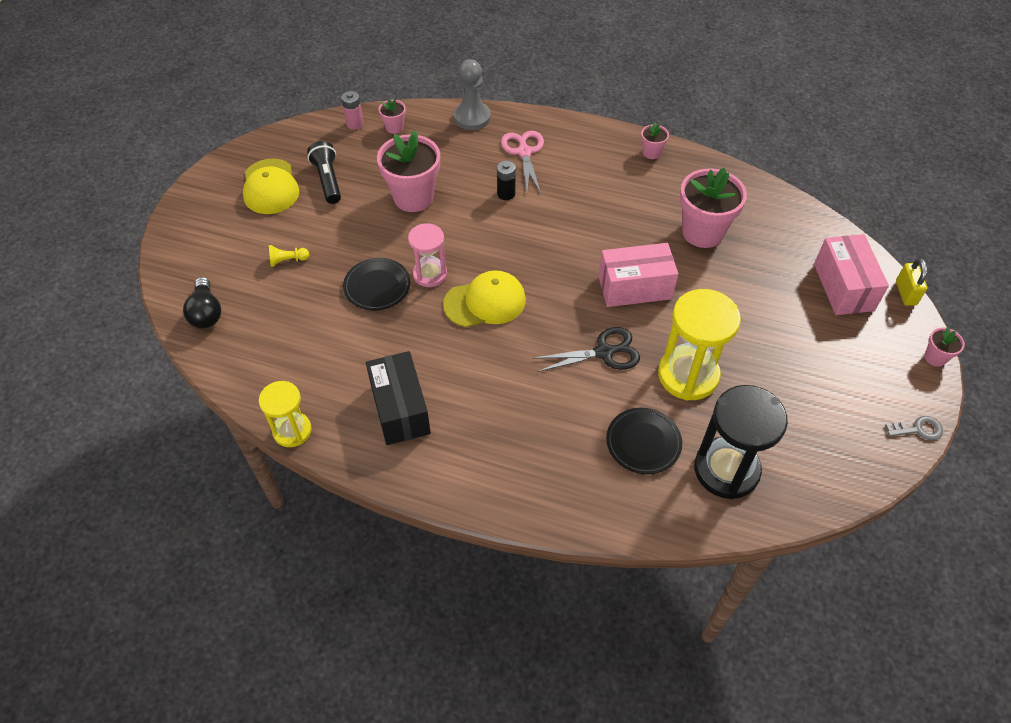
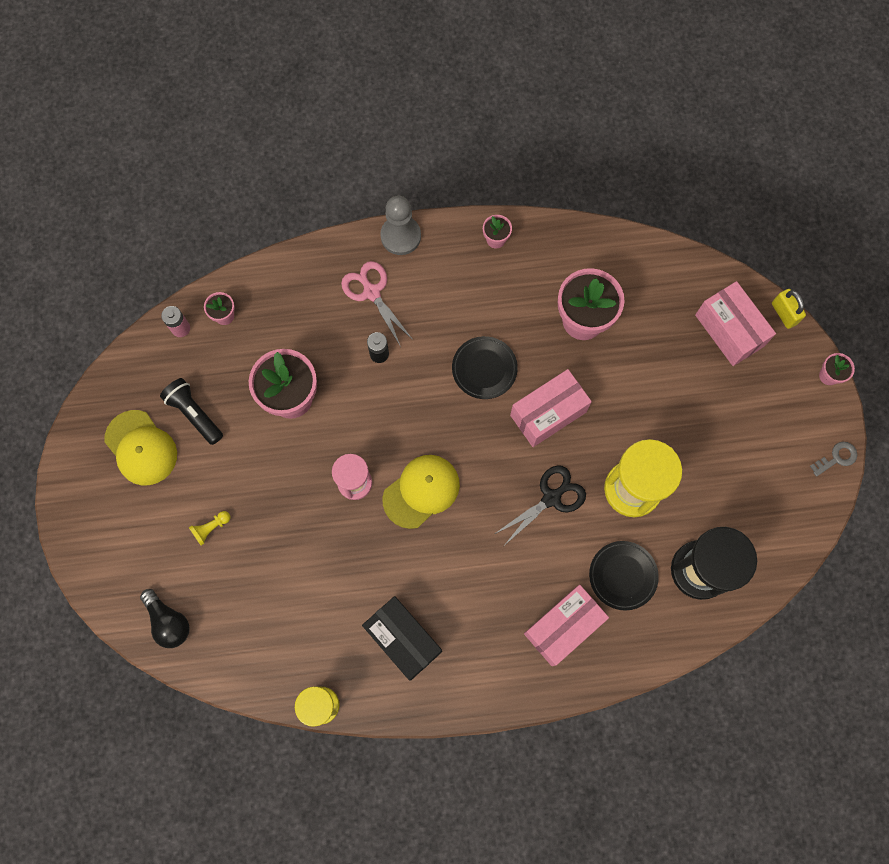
camera: 25 degrees left, 20 degrees up
(377, 286) = (313, 519): black plate -> black plate (484, 369)
(472, 117) = (297, 268): grey pawn -> grey pawn (400, 236)
(560, 462) = (563, 627): none -> pink box

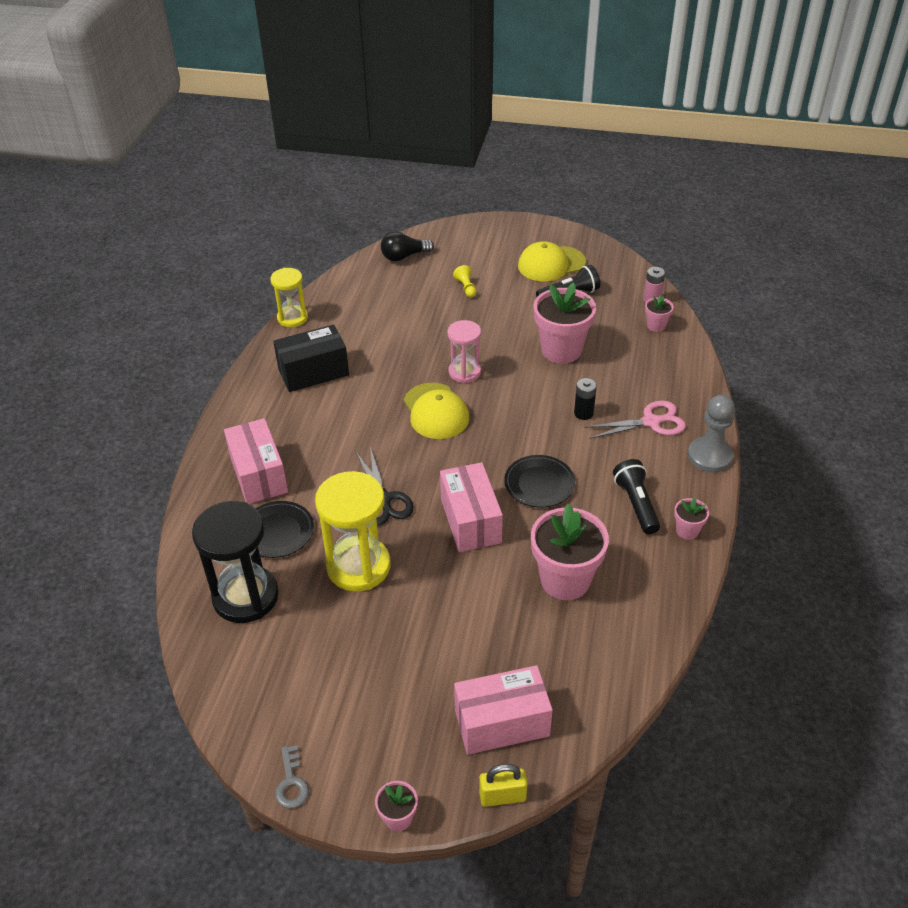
camera: 110 degrees right, 30 degrees down
(480, 284) = (636, 504): none -> black flashlight

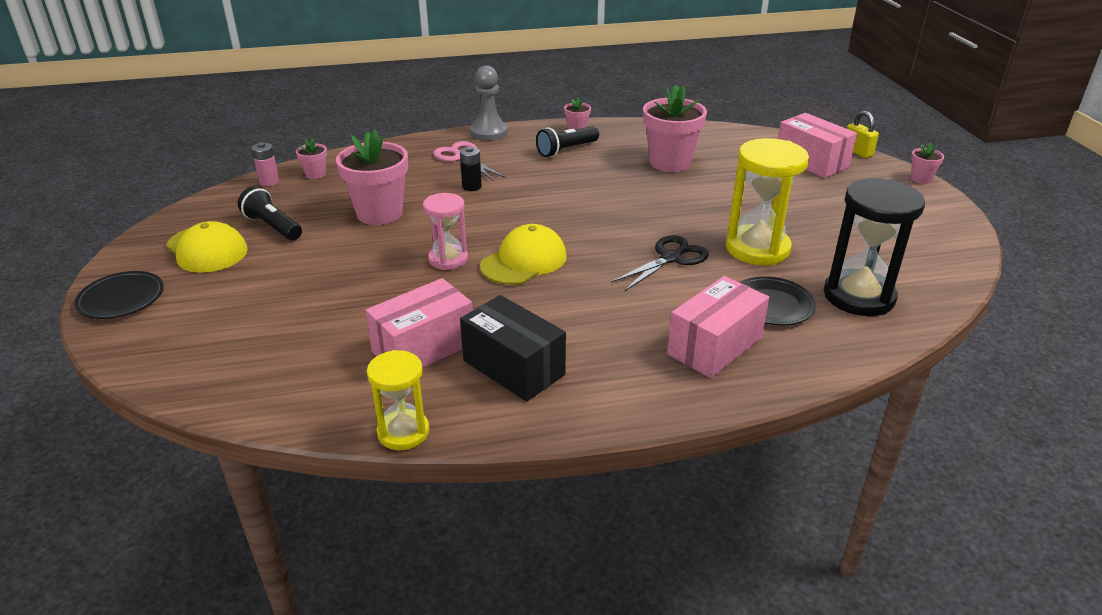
camera: 115 degrees left, 10 degrees down
(291, 782) = (961, 221): grey key -> none
(404, 256) = (204, 370): black light bulb -> none
(466, 287) = (275, 297): yellow pawn -> none
(470, 521) = (651, 210): pink box -> pink box (423, 348)
(539, 484) = (579, 190): black plate -> black plate (121, 299)

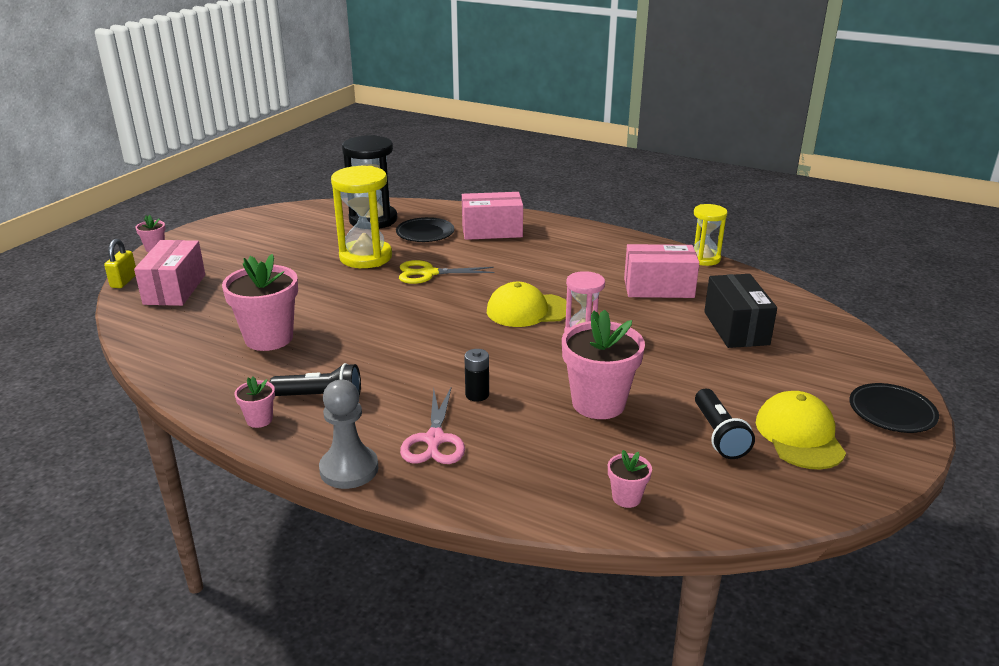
camera: 140 degrees left, 5 degrees down
(269, 182) = (693, 511): pink battery -> none
(513, 368) = (614, 261): black box -> black box (736, 328)
(670, 258) = (429, 273): black scissors -> yellow scissors

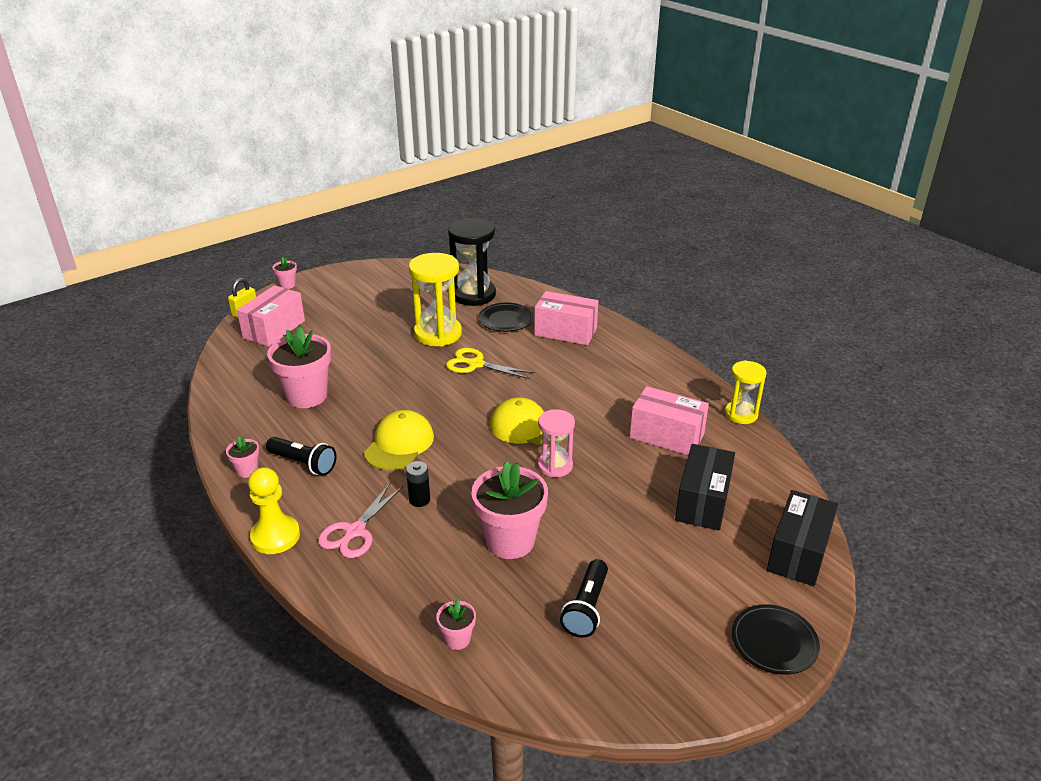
camera: 25 degrees right, 5 degrees up
(349, 469) = (275, 536): grey pawn -> yellow pawn
(799, 435) = (660, 634): yellow cap -> yellow cap (399, 444)
(845, 344) = (798, 553): none -> black box

